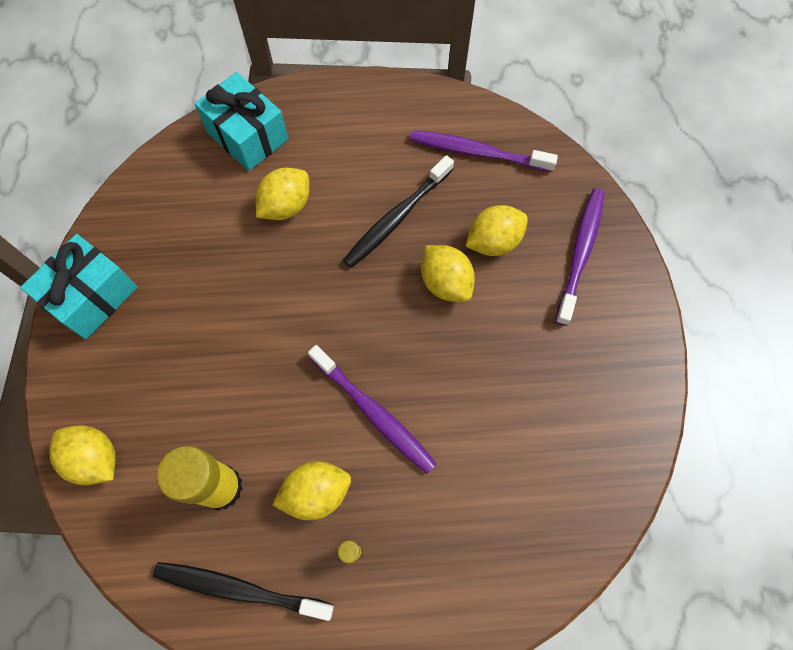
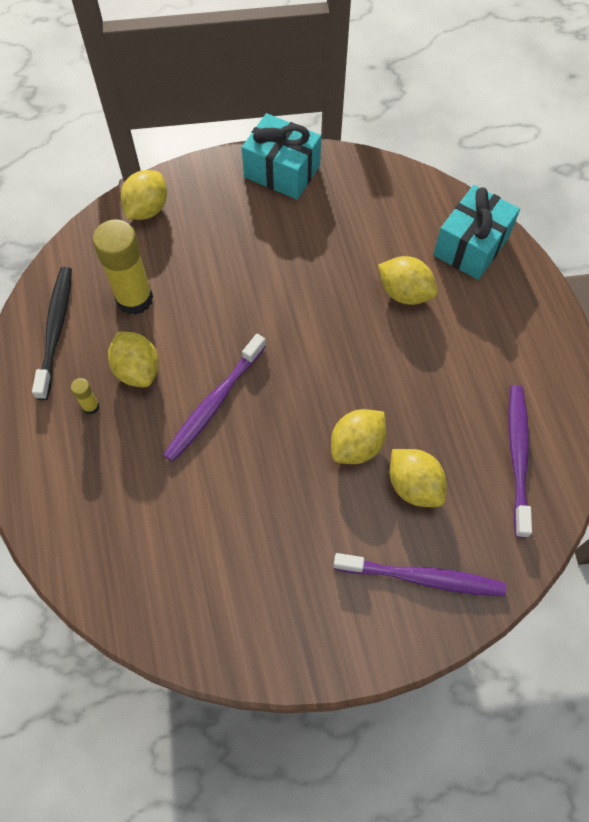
camera: 80 degrees right, 5 degrees down
(397, 217) = (418, 390): black toothbrush -> none

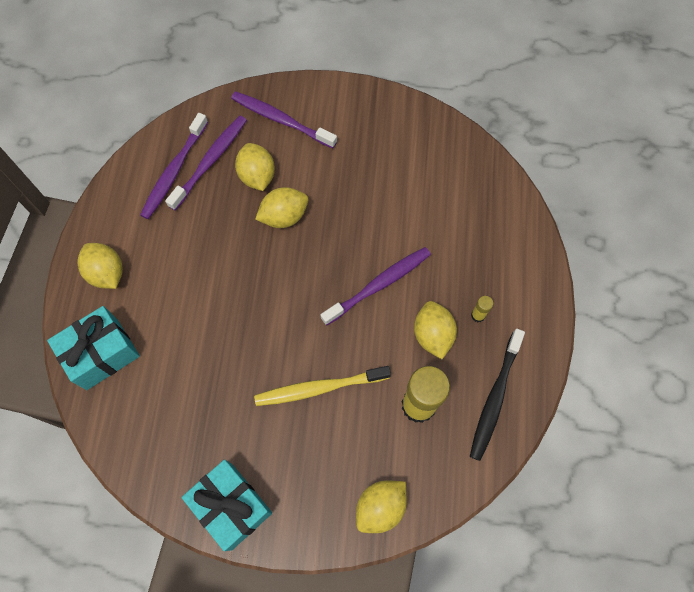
camera: 160 degrees left, 5 degrees up
(240, 283) = (319, 388): none -> yellow toothbrush
(404, 293) = (184, 328): yellow lemon -> yellow lemon (107, 273)
(482, 484) = (210, 162): none -> purple toothbrush

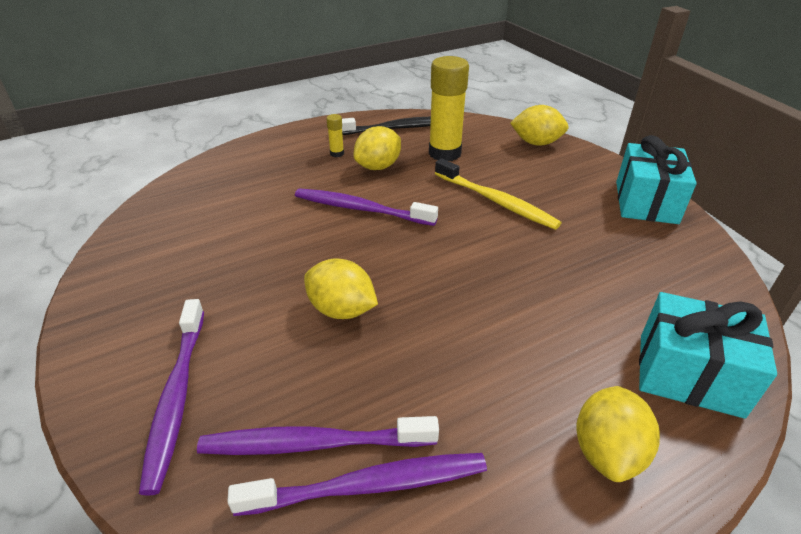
camera: 125 degrees left, 30 degrees down
(257, 176) = (300, 369): yellow lemon -> none

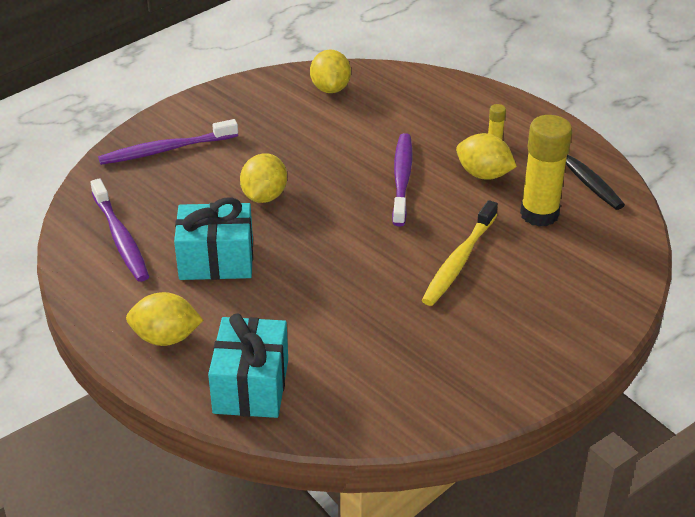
camera: 75 degrees right, 0 degrees up
(314, 444) = (144, 211): purple toothbrush -> none
(536, 143) = (610, 282): yellow lemon -> yellow lemon (330, 89)
(646, 202) = (516, 375): turquoise gift -> turquoise gift (216, 260)

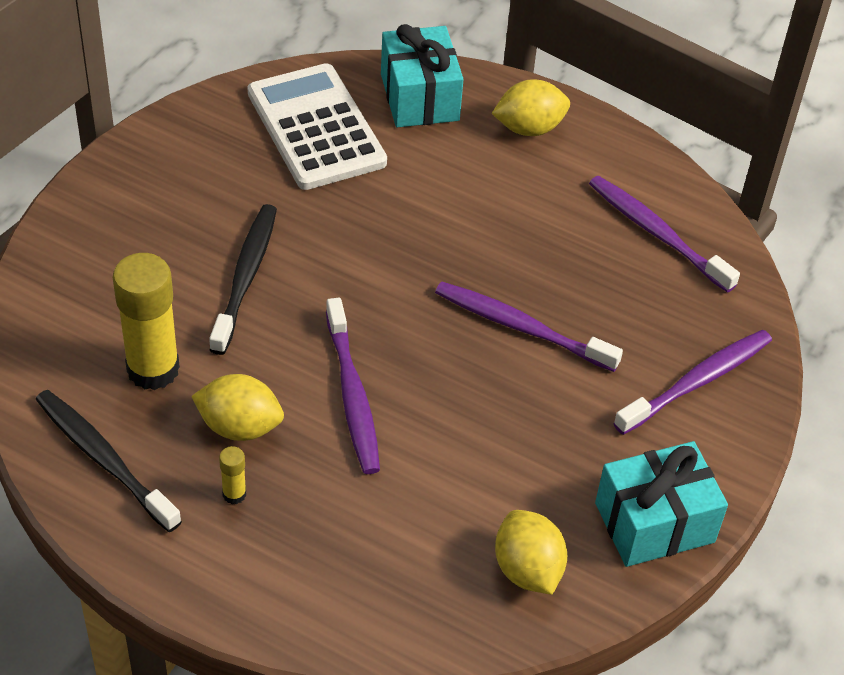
camera: 160 degrees right, 10 degrees up
(216, 260) = (529, 225): turquoise gift -> turquoise gift (654, 522)
(264, 196) = (522, 328): yellow lemon -> purple toothbrush
(362, 373) = (316, 128): none -> white calculator
(459, 260) = (245, 277): yellow toothbrush -> black toothbrush

